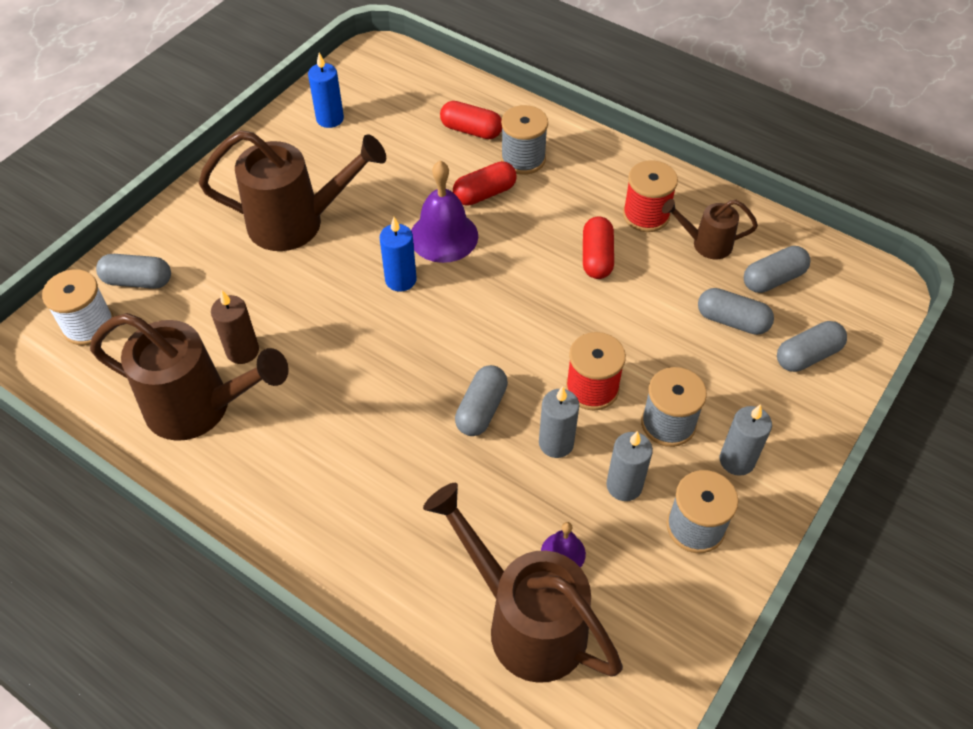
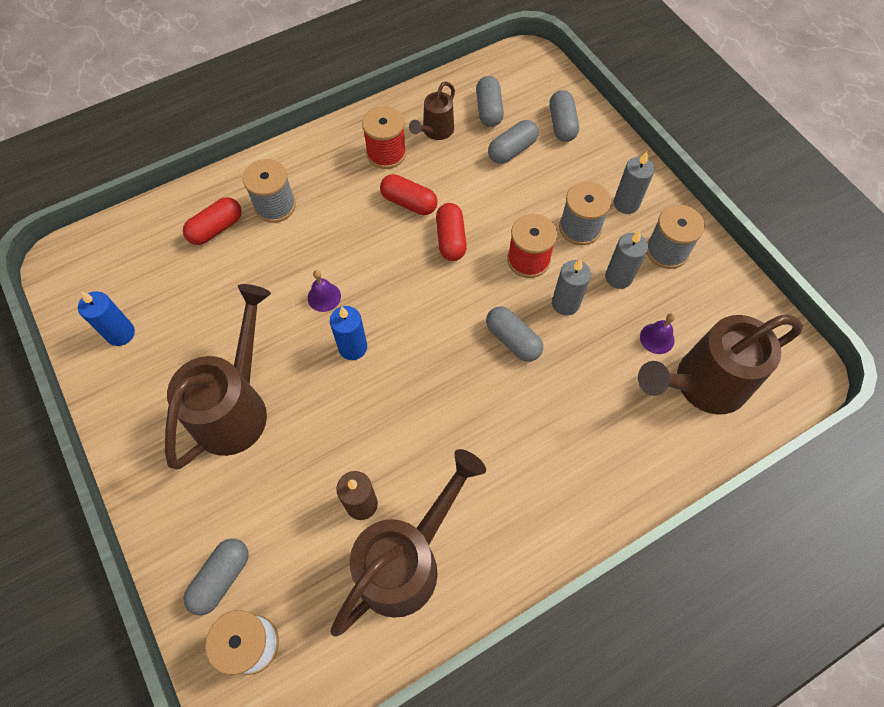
camera: 65 degrees left, 10 degrees up
(444, 236) = (324, 297): purple bell -> purple bell, size x0.53
(484, 194) = (296, 249): red capsule -> red capsule (451, 239)

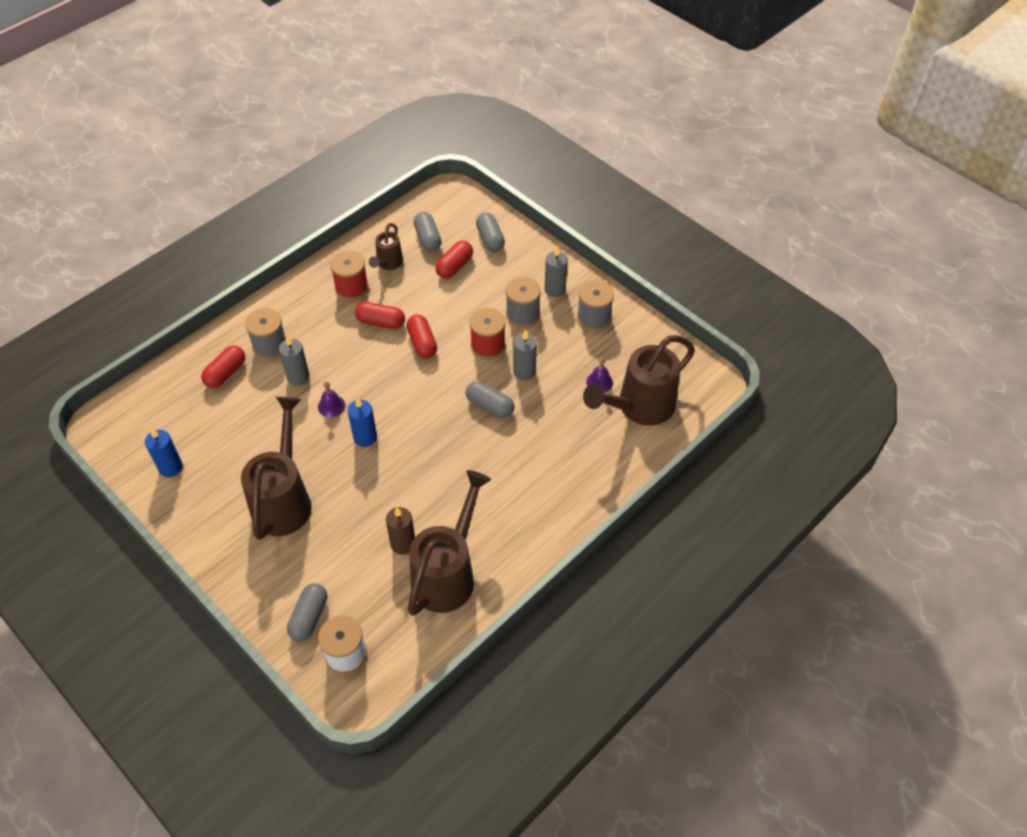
camera: 15 degrees left, 10 degrees down
(512, 150) = (454, 266): grey capsule -> red capsule
(618, 277) = (561, 344): grey candle -> grey candle (298, 377)

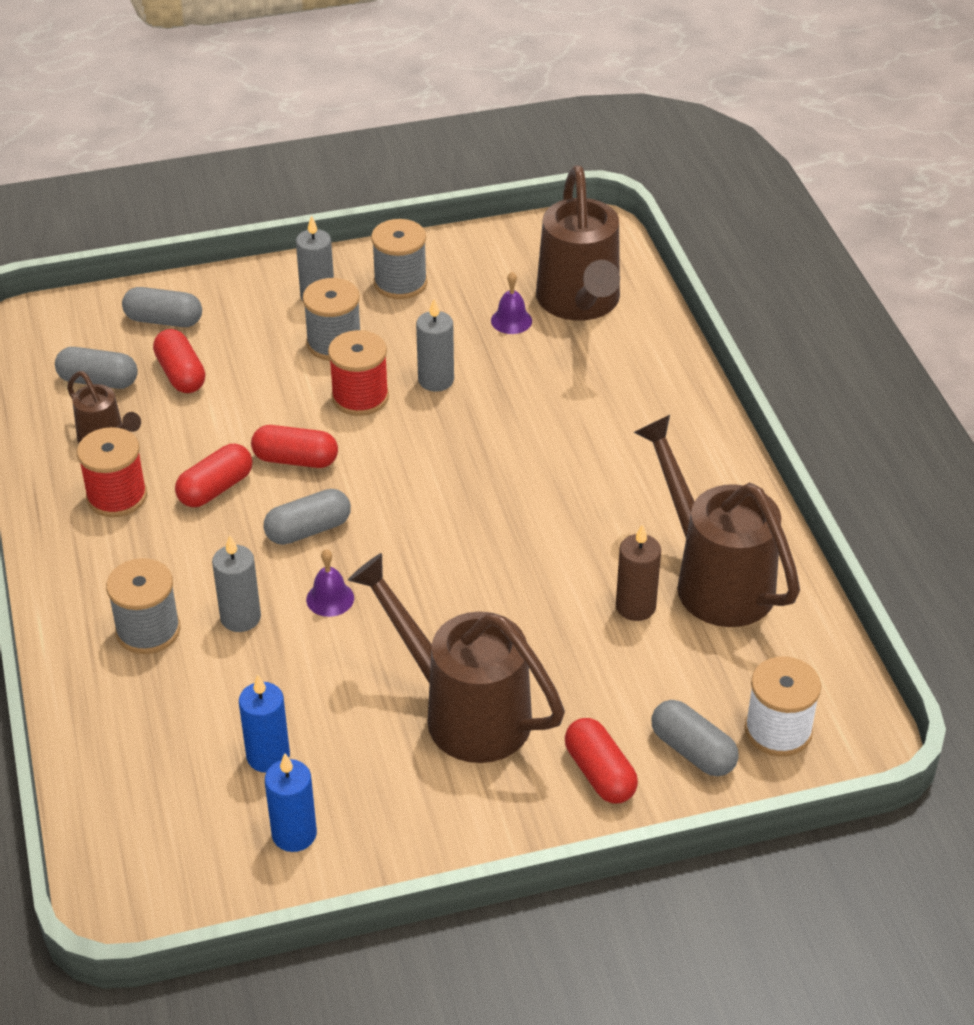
camera: 60 degrees left, 10 degrees down
(225, 373) = (155, 703): red capsule -> red capsule (599, 773)
(365, 437) = (420, 581): blue candle -> blue candle (268, 756)
(489, 406) = (467, 435): grey capsule -> grey capsule (308, 530)

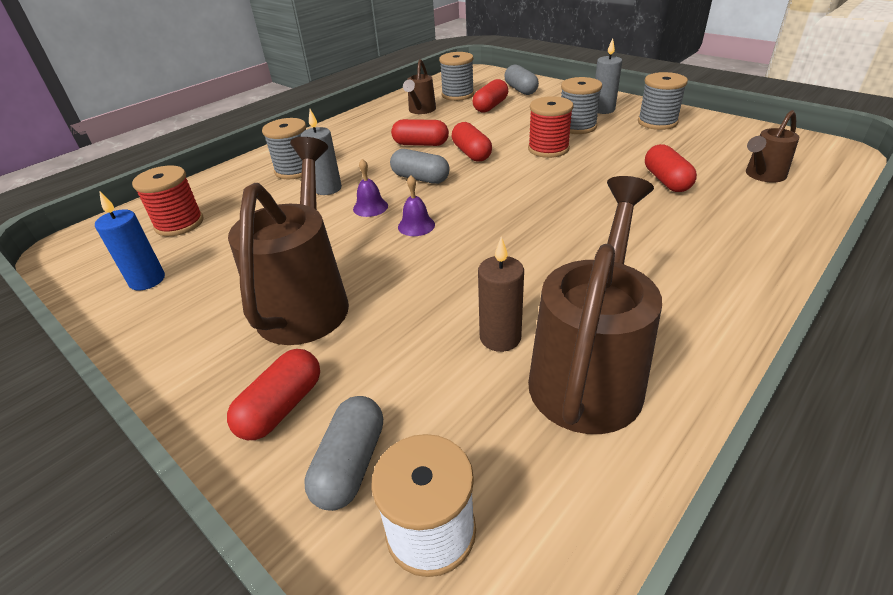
camera: 60 degrees right, 5 degrees down
(98, 381) = (457, 95): grey capsule -> grey spool
(117, 496) = (385, 127): red spool -> red spool (179, 224)
(268, 756) = (216, 242): blue candle -> none
(436, 380) = (601, 162): grey candle -> none
(511, 320) = (697, 162): purple bell -> purple bell (416, 225)
(521, 364) = (666, 181): none -> red capsule
(580, 303) = (762, 175): brown watering can -> brown watering can, size x0.52

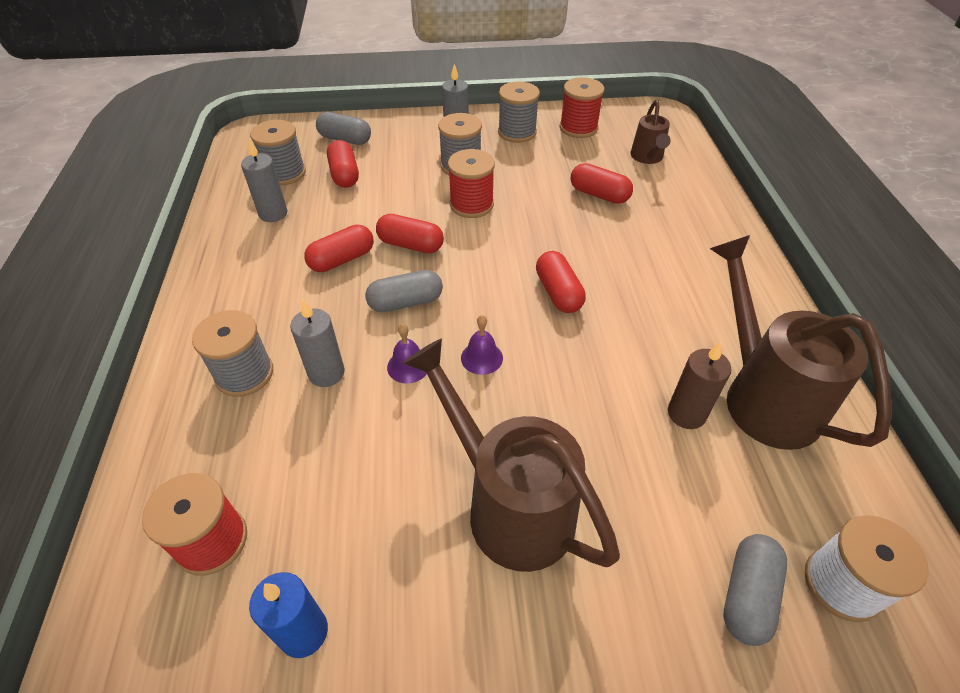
camera: 50 degrees left, 10 degrees up
(281, 407) = (643, 608): red capsule -> red capsule (558, 293)
(350, 464) = (747, 595): grey capsule -> grey capsule turned 60 degrees clockwise
(421, 110) = (273, 214): brown watering can -> grey candle
(722, 136) = (578, 128): none -> red spool

